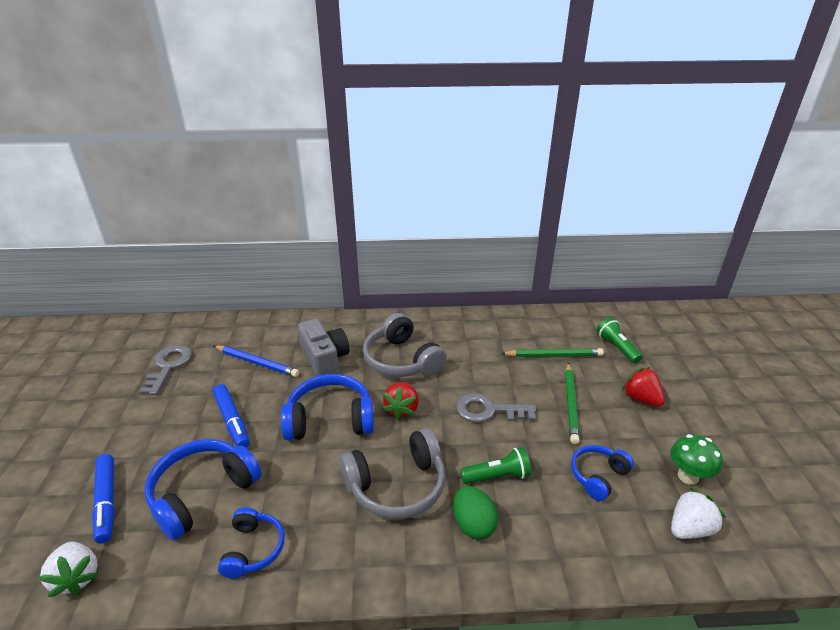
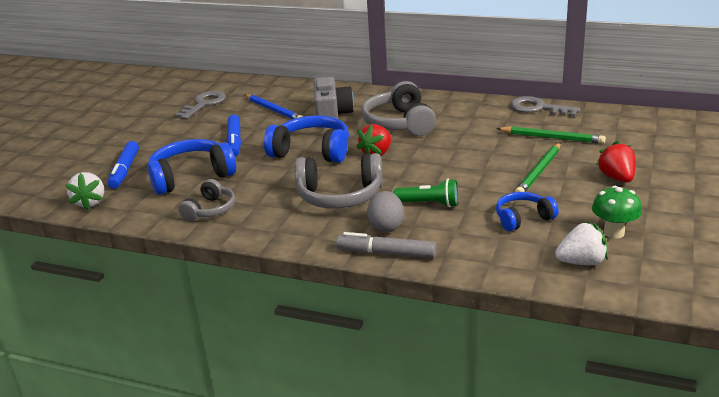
camera: 25 degrees right, 5 degrees down
(253, 549) = (210, 210): blue headphones -> grey headphones
(473, 524) = (386, 226): green egg -> grey egg
(489, 410) = (455, 165): grey key -> grey key (538, 108)
(498, 571) = (386, 253): none -> grey marker
(617, 347) = (626, 140): green flashlight -> none

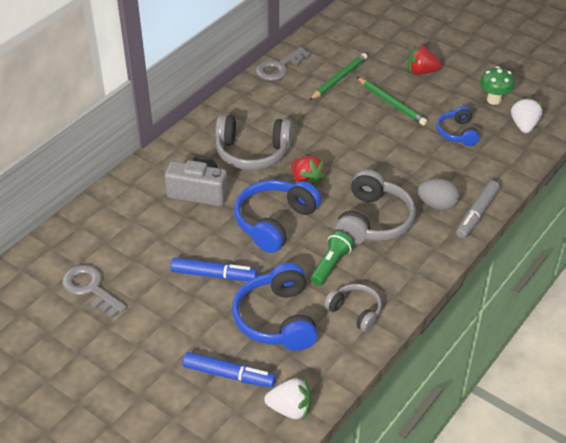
camera: 75 degrees left, 15 degrees up
(274, 110) = (154, 232): blue pencil -> none
(429, 204) = (413, 173): green flashlight -> green flashlight (330, 265)

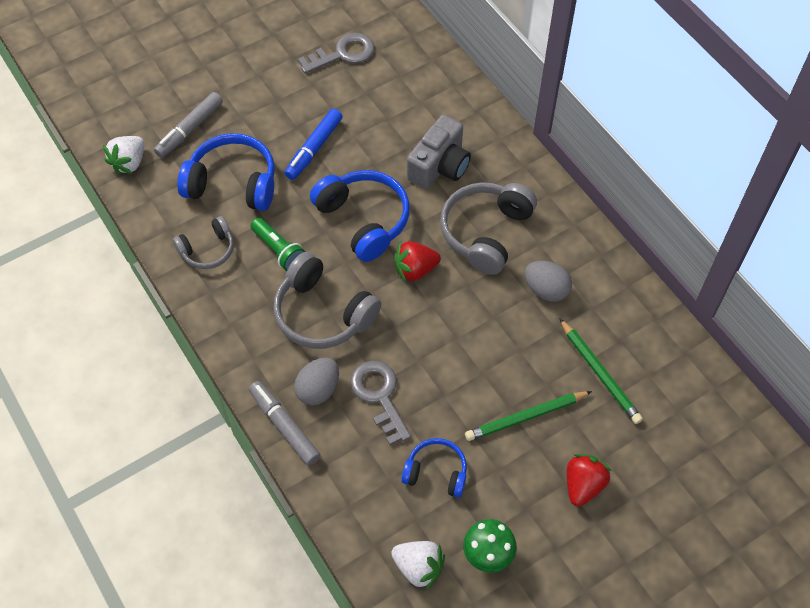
camera: 110 degrees right, 15 degrees up
(229, 375) = (190, 129): blue marker -> grey marker
(279, 67) = (646, 311): grey key -> grey key (379, 396)
(287, 113) = (546, 290): none -> grey egg

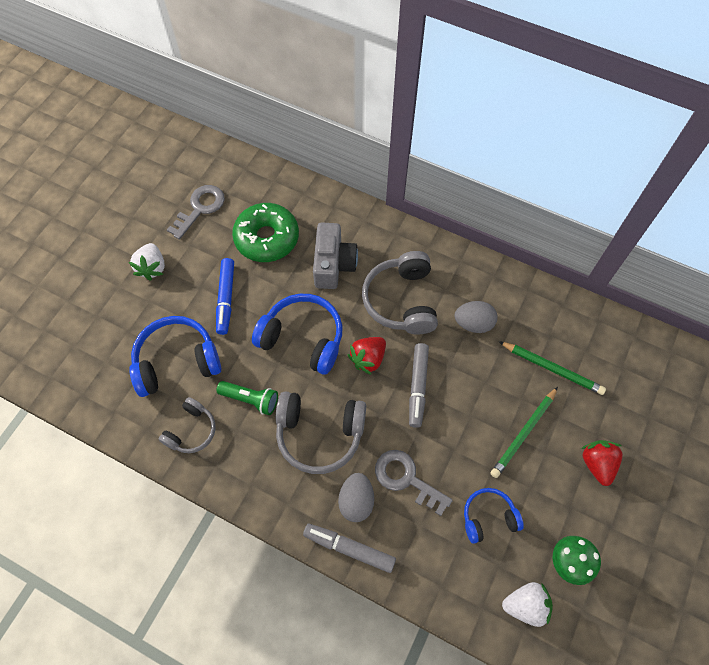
camera: 30 degrees left, 5 degrees up
(129, 163) = (75, 389): white strawberry -> white strawberry (152, 268)
(190, 129) = (111, 333): grey marker -> grey marker (418, 387)
(390, 111) = (267, 238): none -> green donut

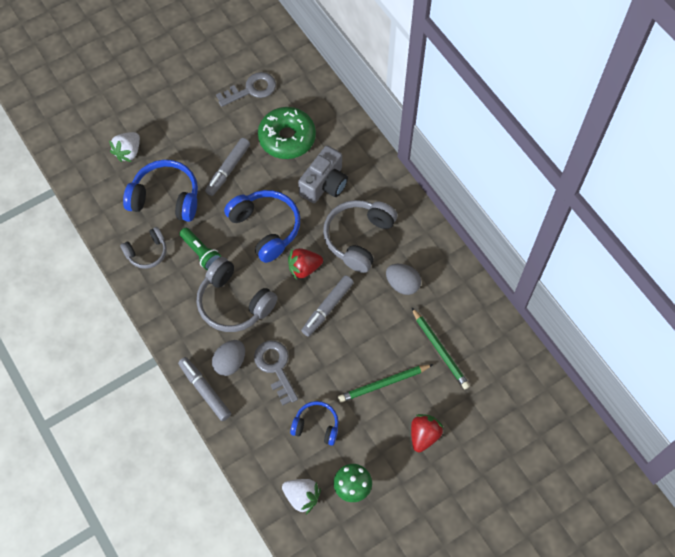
camera: 30 degrees right, 0 degrees up
(152, 268) = (189, 119): white strawberry -> white strawberry (128, 152)
(226, 299) = (228, 169): blue marker -> grey marker

